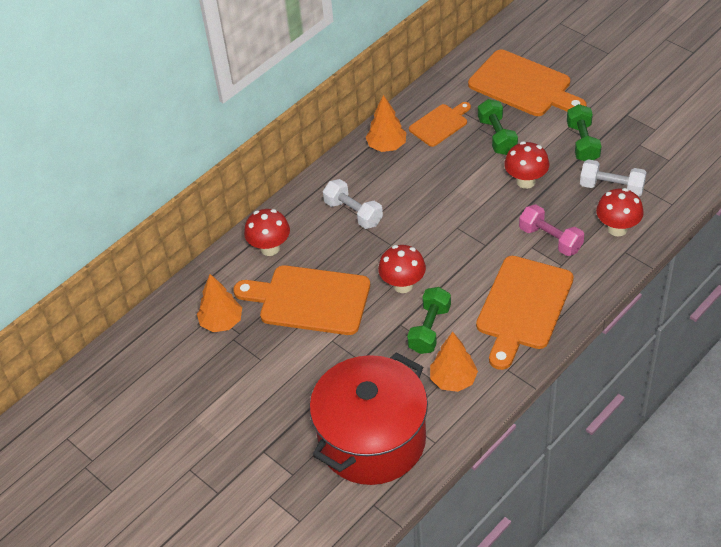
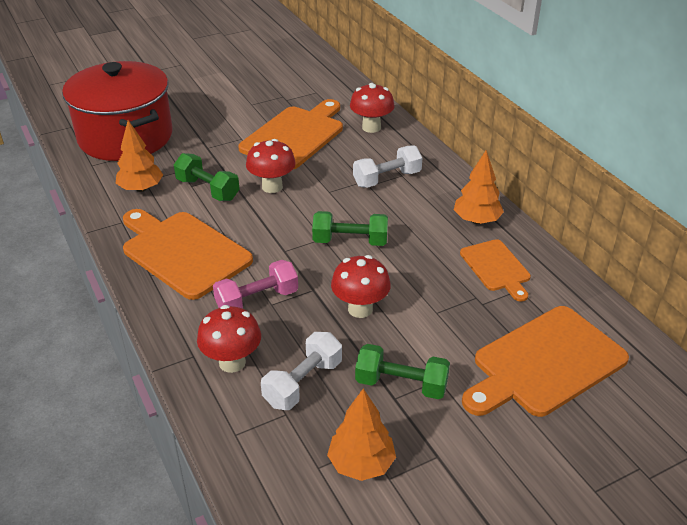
camera: 105 degrees right, 10 degrees down
(221, 322) = (304, 94): orange tree -> orange tree (361, 464)
(497, 136) = (452, 308): green dumbbell -> green dumbbell (350, 241)

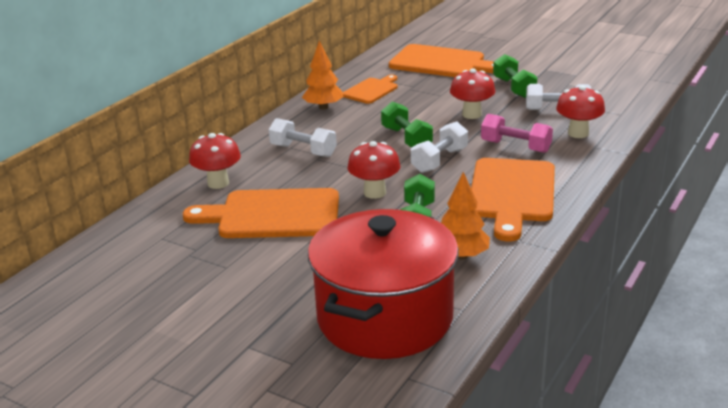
camera: 120 degrees left, 10 degrees down
(285, 241) = (439, 160): none -> white dumbbell
(361, 464) = (580, 82): orange tree -> none

